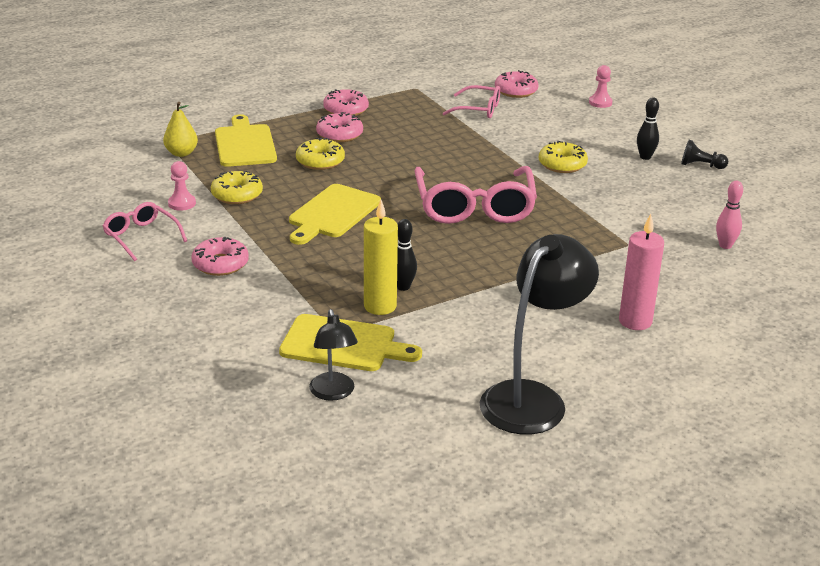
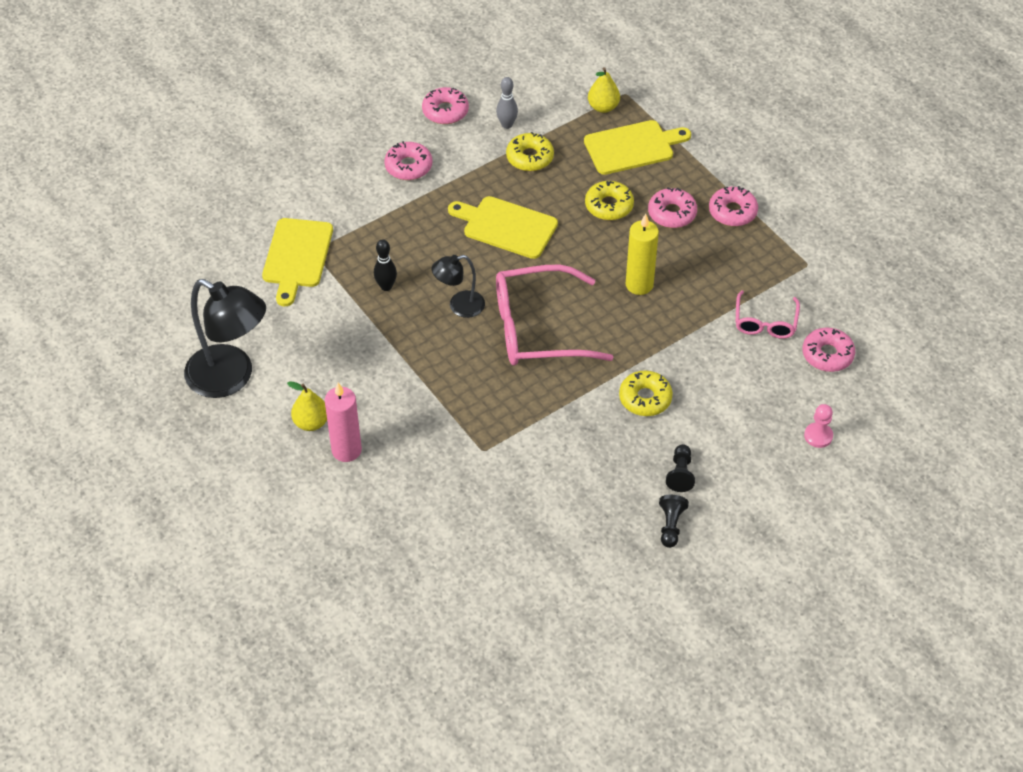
camera: 85 degrees right, 20 degrees up
(141, 237) = (445, 111): pink glasses -> pink donut
(182, 203) = (507, 125): pink pawn -> grey bowling pin
(333, 393) = (233, 258): black lamp -> black lamp (459, 306)
(380, 306) = (354, 274): yellow candle -> yellow candle (639, 285)
(598, 342) = (311, 422): none -> yellow pear
(645, 157) = (680, 474): black bowling pin -> black pawn
(725, 245) = (492, 532): pink bowling pin -> none

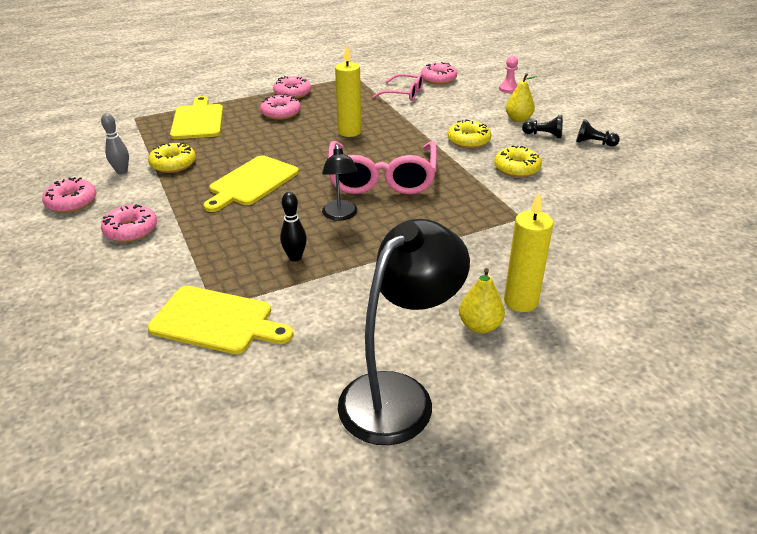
camera: 80 degrees left, 15 degrees down
(346, 450) = (520, 301): pink candle -> yellow candle
(603, 107) = (141, 127): yellow pear -> yellow pear (518, 119)
(609, 206) = (257, 135): yellow donut -> yellow donut (517, 168)

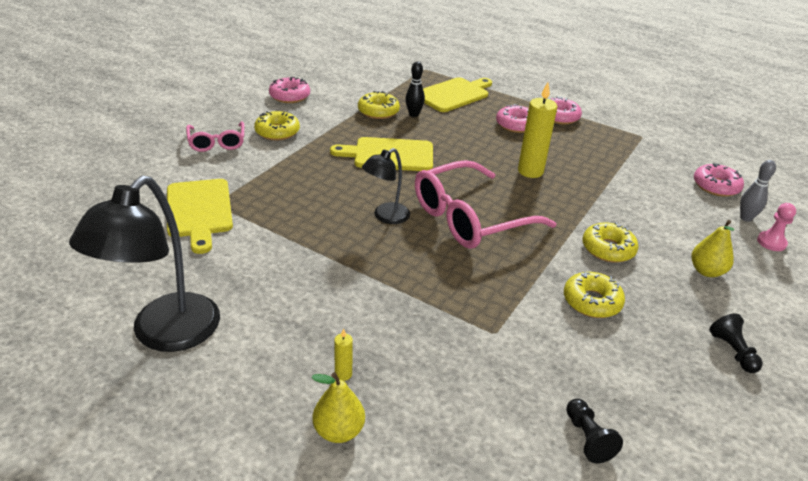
camera: 55 degrees right, 0 degrees up
(122, 171) = (346, 96): grey bowling pin -> grey bowling pin (746, 218)
(131, 230) = (277, 132): pink donut -> yellow donut
(295, 257) = (304, 216): black bowling pin -> black bowling pin (414, 114)
(398, 395) = (165, 334): black lamp -> black lamp turned 105 degrees clockwise
(403, 94) = (649, 175): pink glasses -> pink glasses (217, 142)
(480, 326) = (285, 356): yellow pear -> yellow pear (339, 431)
(520, 301) = (343, 374): yellow candle -> yellow candle, size x0.46
(544, 135) = (695, 302): black pawn -> black pawn (587, 438)

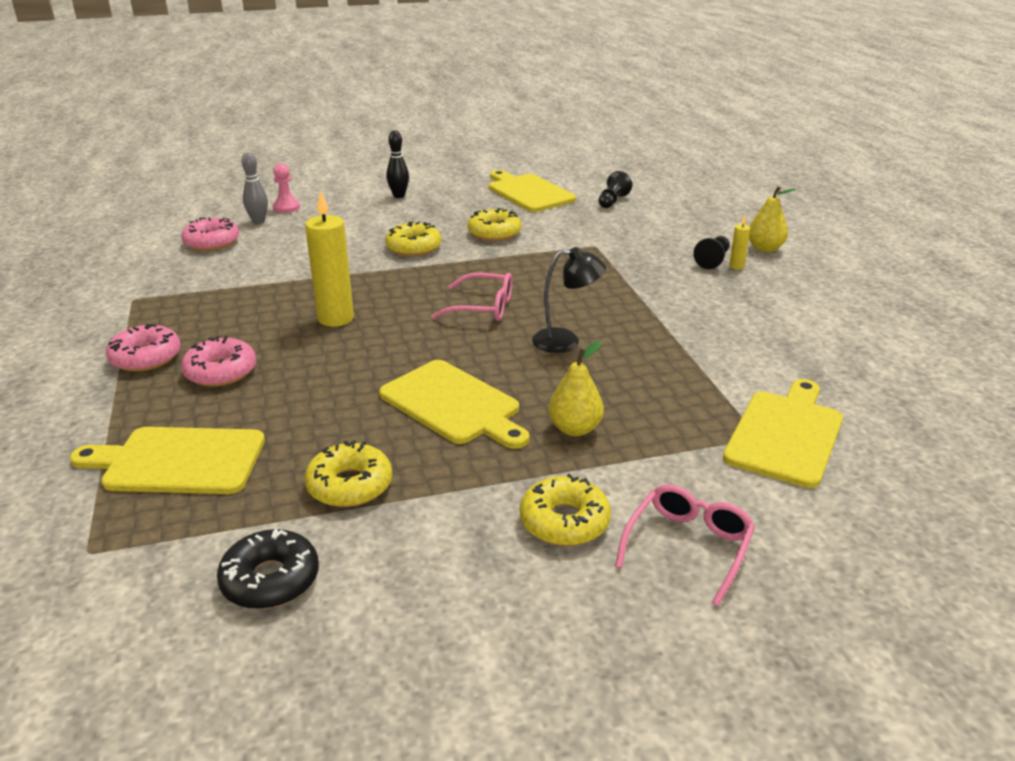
camera: 135 degrees left, 5 degrees down
(165, 334) = (875, 335): black lamp -> none
(289, 96) = (444, 610): pink donut -> none
(357, 83) = (270, 580): none -> black donut
(414, 114) = (310, 452): black bowling pin -> black bowling pin (399, 196)
(471, 218) = (482, 307): pink glasses -> pink glasses, size x0.54
(682, 397) = (528, 192): none -> yellow cutting board
(706, 271) = (376, 215): yellow pear -> yellow pear (575, 429)
(732, 351) = (457, 191): black pawn -> black pawn (713, 260)

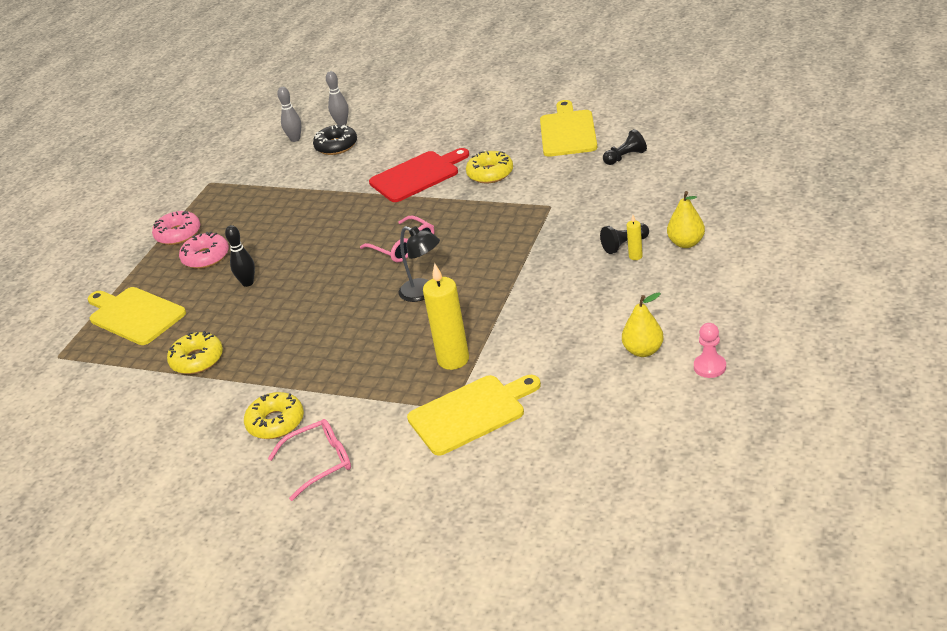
camera: 40 degrees right, 5 degrees up
(212, 242) = (295, 139): pink donut -> grey bowling pin
(270, 580) = (114, 402): black donut -> black donut (336, 146)
(286, 207) = (373, 112): pink pawn -> pink pawn (709, 367)
(335, 318) = (305, 231): yellow candle -> yellow candle (453, 359)
(399, 196) = (463, 115): black bowling pin -> black bowling pin (248, 283)
(413, 247) = (417, 175): yellow donut -> red cutting board
(453, 404) = (303, 322): yellow cutting board -> none
(575, 429) = (350, 364): yellow pear -> yellow pear (643, 351)

